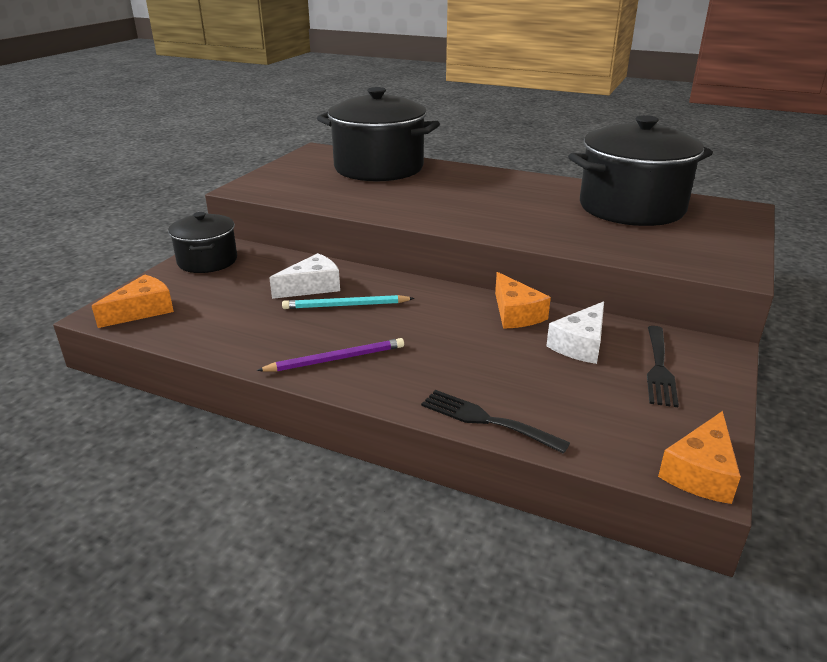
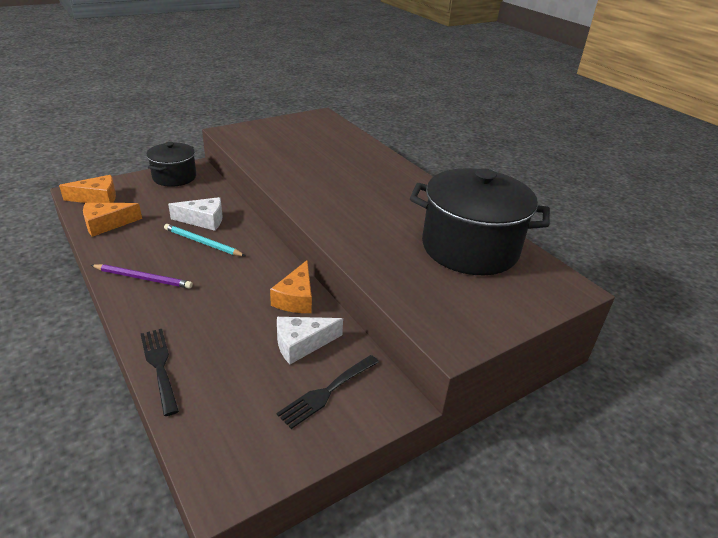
camera: 30 degrees right, 5 degrees up
(379, 168) = (337, 144): black pot -> none
(701, 472) = (227, 485): orange cheese -> orange cheese (106, 224)

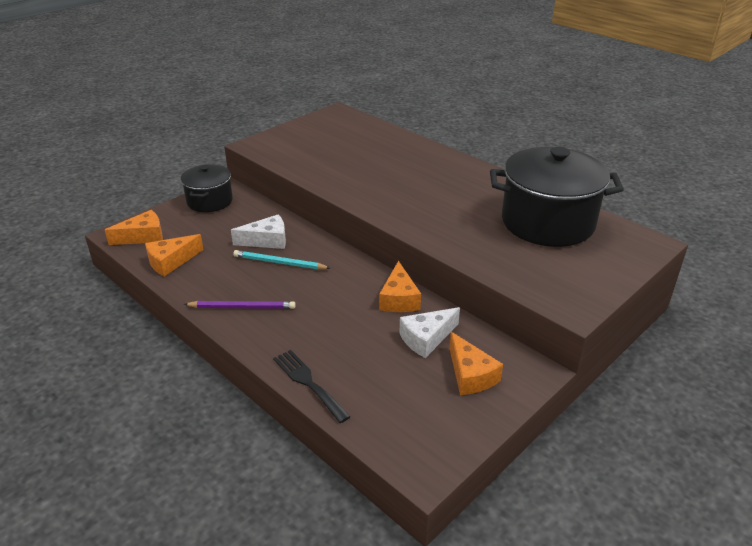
camera: 10 degrees left, 0 degrees up
(326, 392) = (470, 375): black fork -> orange cheese

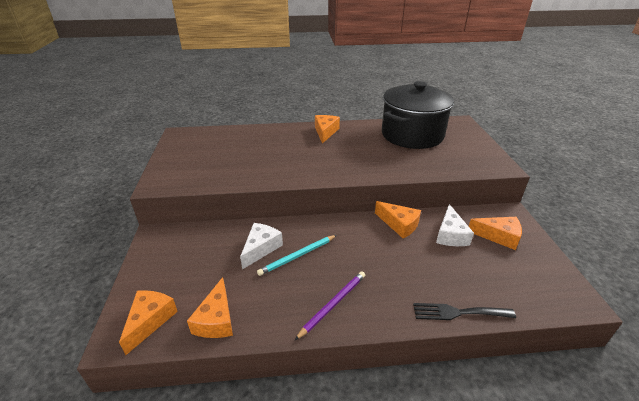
camera: 50 degrees left, 0 degrees up
(210, 201) = (161, 252): black pot -> none
(460, 172) = (325, 132): none -> orange cheese

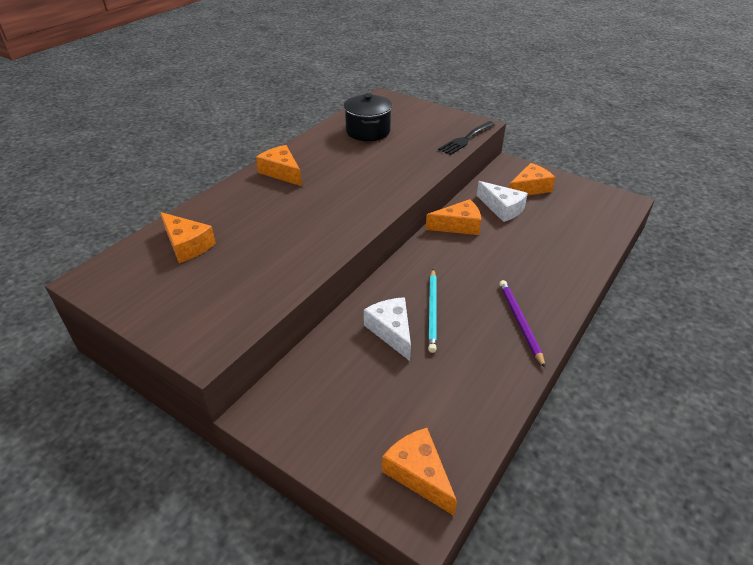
camera: 50 degrees left, 5 degrees up
(216, 319) = (467, 414): orange cheese -> orange cheese (187, 245)
(412, 135) = (368, 131): black pot -> black pot, size x0.57
(458, 312) = (589, 260): black fork -> black fork (466, 139)

